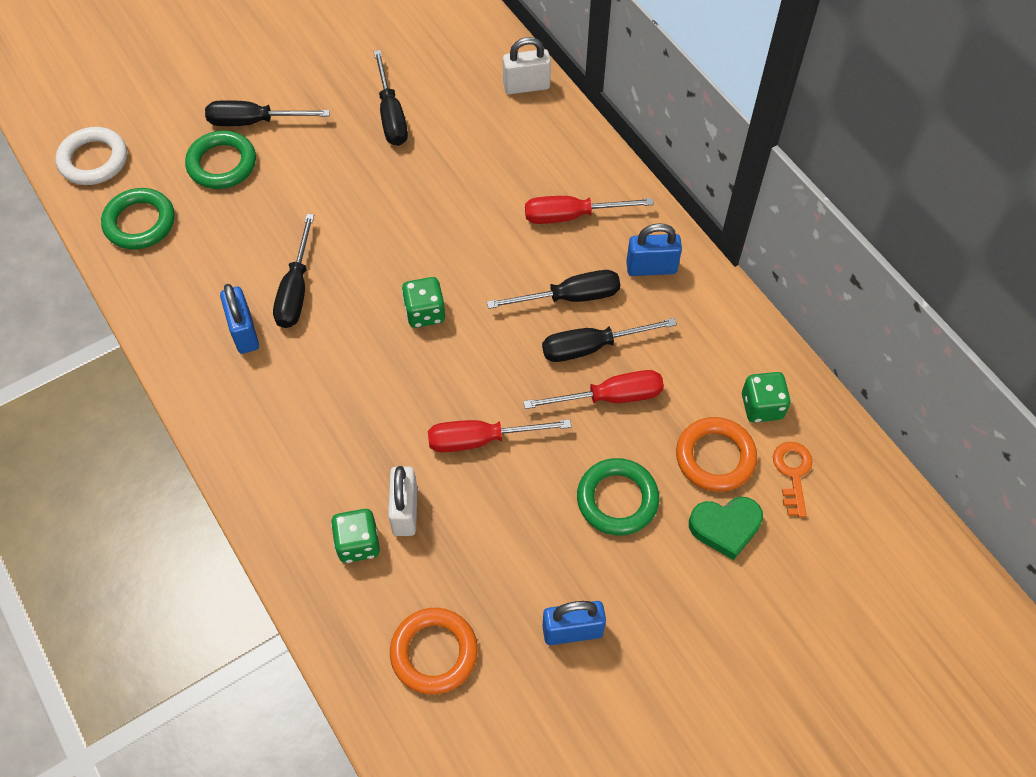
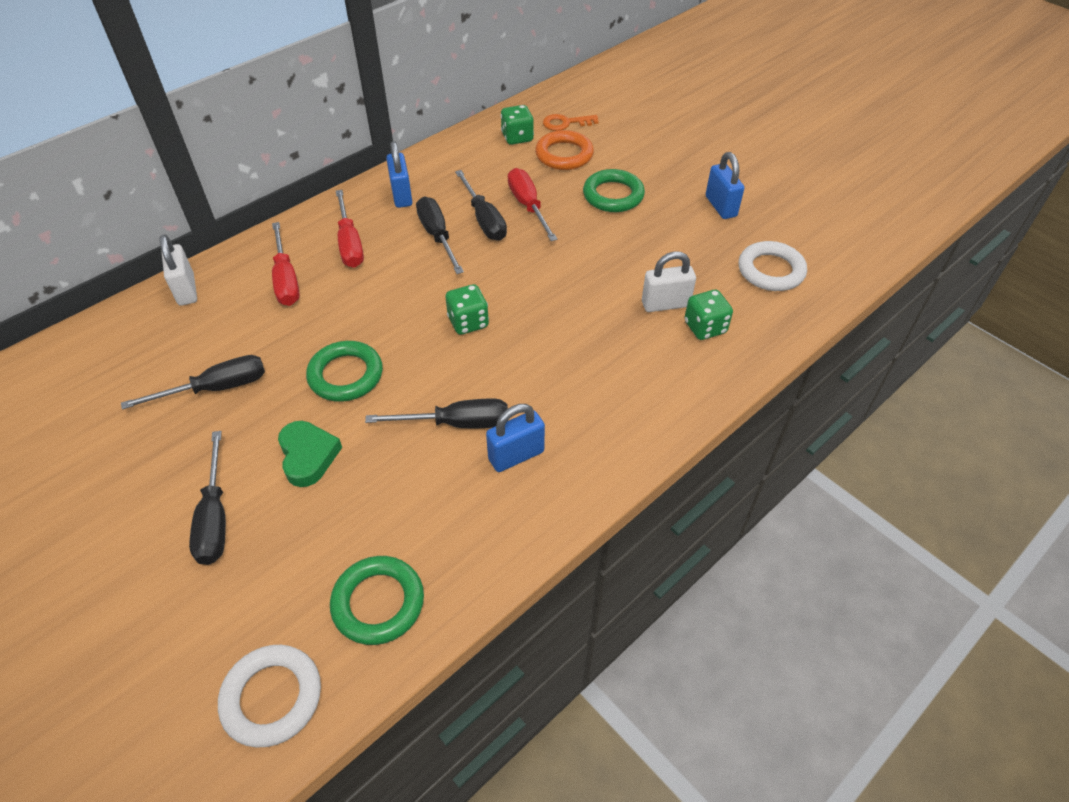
camera: 100 degrees left, 10 degrees down
(222, 164) = (283, 535): green ring -> green ring (346, 375)
(434, 653) = (771, 270): orange ring -> white ring
(481, 440) = (586, 269): red screwdriver -> red screwdriver (286, 279)
(725, 527) = (616, 148): green heart -> green heart (308, 456)

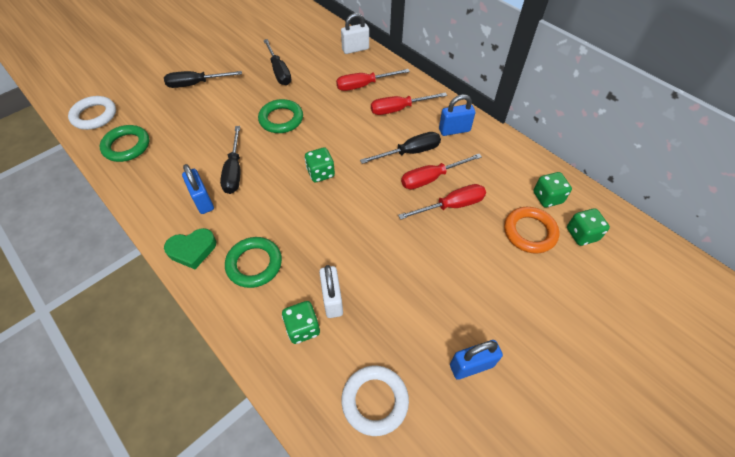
camera: 90 degrees right, 5 degrees up
(308, 456) = (225, 111): green heart -> green heart (192, 250)
(484, 219) = (431, 178): black screwdriver -> red screwdriver
(565, 123) = (581, 234): orange key -> green dice
(613, 195) = (475, 269): green ring -> green ring (254, 264)

